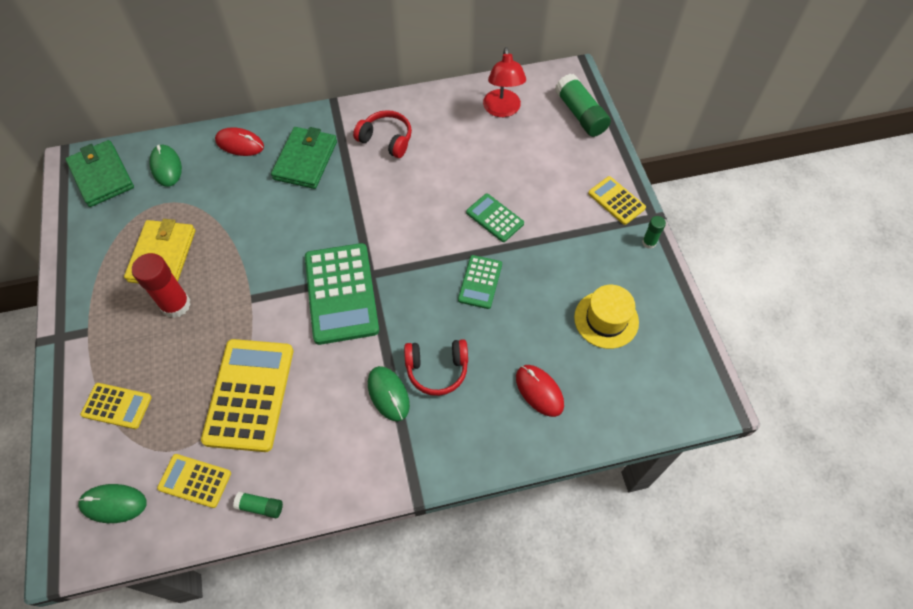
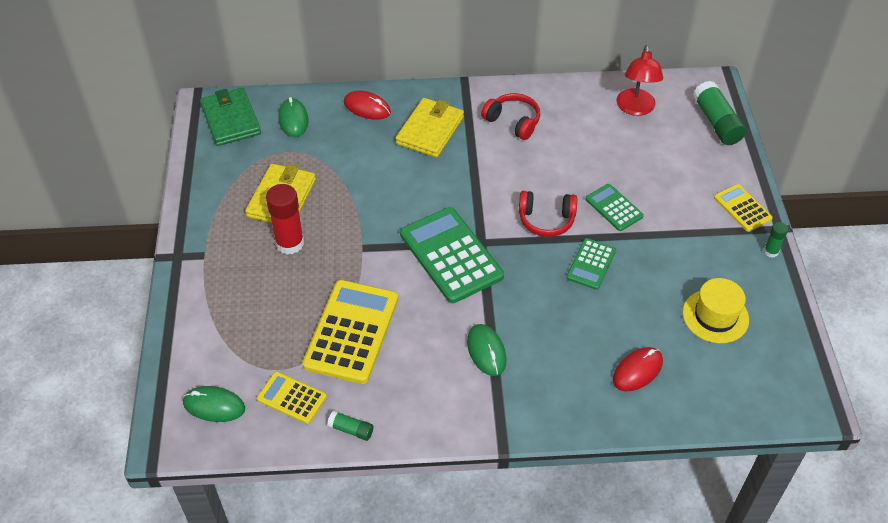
camera: 10 degrees right, 10 degrees down
(117, 406) = (225, 323): yellow calculator -> none
(305, 160) = (430, 130): green wallet -> yellow wallet
(341, 293) = (451, 255): green calculator -> green calculator turned 150 degrees clockwise
(437, 369) = (537, 336): red headphones -> red headphones (546, 220)
(539, 391) = (637, 370): red mouse -> red mouse turned 75 degrees clockwise

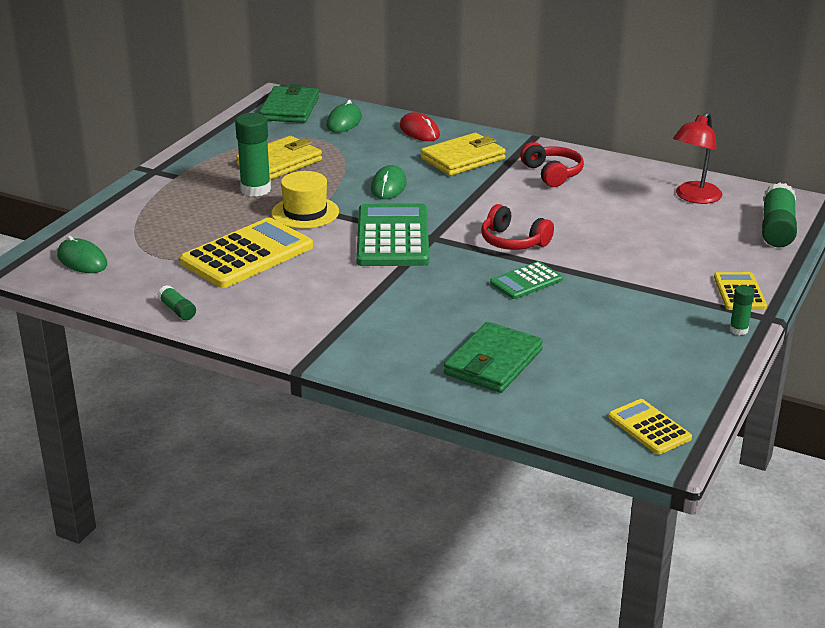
camera: 30 degrees right, 20 degrees down
(290, 243) = (255, 189): red glue stick -> green glue stick
(291, 398) = (150, 276): yellow calculator -> yellow calculator (649, 427)
(486, 351) = (356, 303): green mouse -> green mouse (388, 186)
(614, 208) = (594, 253): green calculator -> none
(637, 370) = (493, 362): red mouse -> green wallet
(715, 316) = (621, 353): yellow hat -> yellow hat (305, 212)

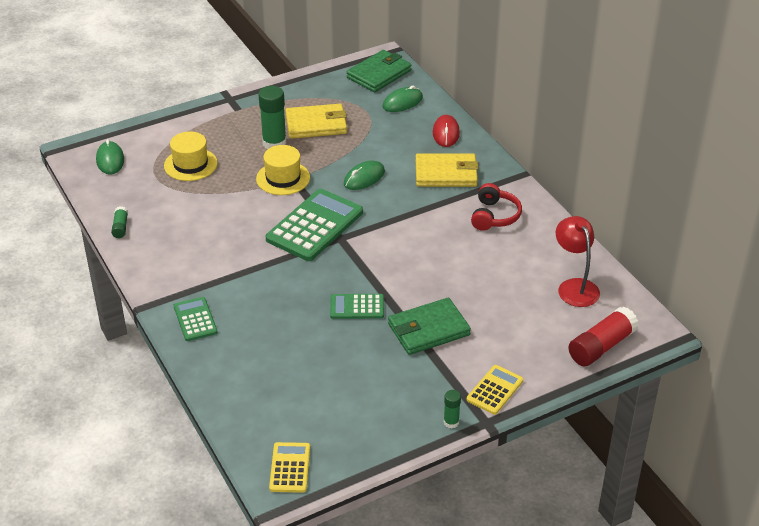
camera: 35 degrees right, 10 degrees up
(185, 234) = (190, 164): none -> yellow hat
(247, 255) = (208, 199): yellow calculator -> none
(376, 353) = (195, 319): none -> green calculator
(493, 362) = (256, 364): green wallet -> green wallet (428, 329)
(513, 241) = (390, 267): red headphones -> none
(694, 197) = (574, 286): red lamp -> red lamp turned 90 degrees clockwise
(777, 229) = (601, 346): green glue stick -> red glue stick

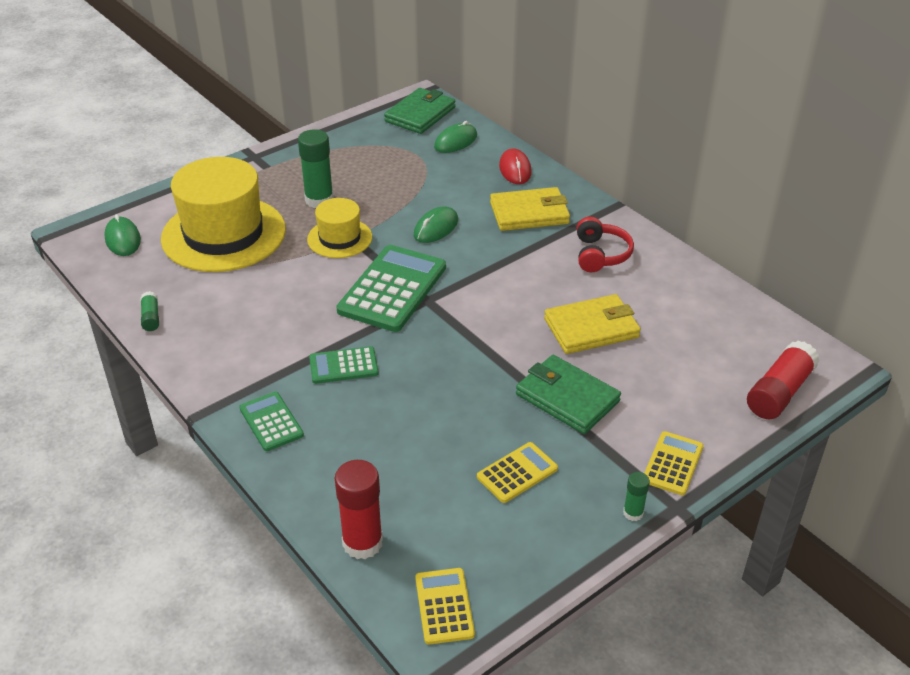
camera: 10 degrees left, 0 degrees up
(190, 164) = (223, 234): yellow hat -> yellow hat, size x1.90
(242, 416) = (362, 543): none -> red glue stick
(316, 124) = (363, 174): yellow wallet -> yellow wallet (591, 328)
(357, 307) = (471, 381): green calculator -> green calculator (343, 366)
(371, 381) = (517, 473): none -> yellow calculator
(428, 329) = (567, 398): green wallet -> green wallet turned 75 degrees clockwise
(574, 286) = (721, 325): red lamp -> none

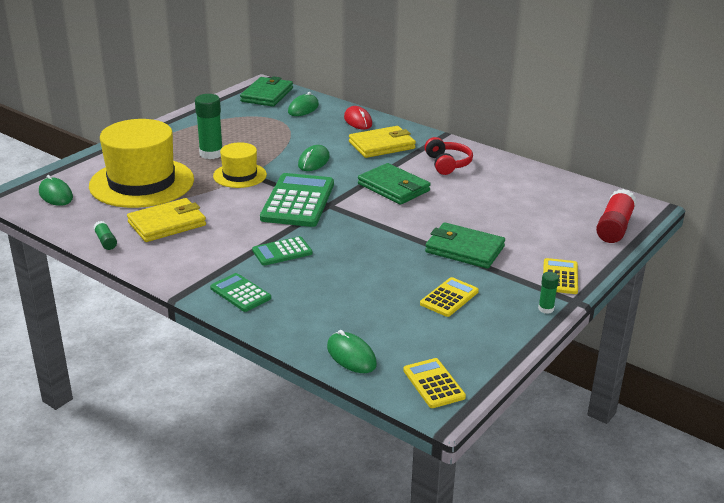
camera: 15 degrees left, 10 degrees down
(362, 543) = (351, 356): red glue stick -> green mouse
(517, 284) = (393, 187): none -> green wallet
(591, 328) = (462, 207): yellow wallet -> yellow wallet (167, 224)

